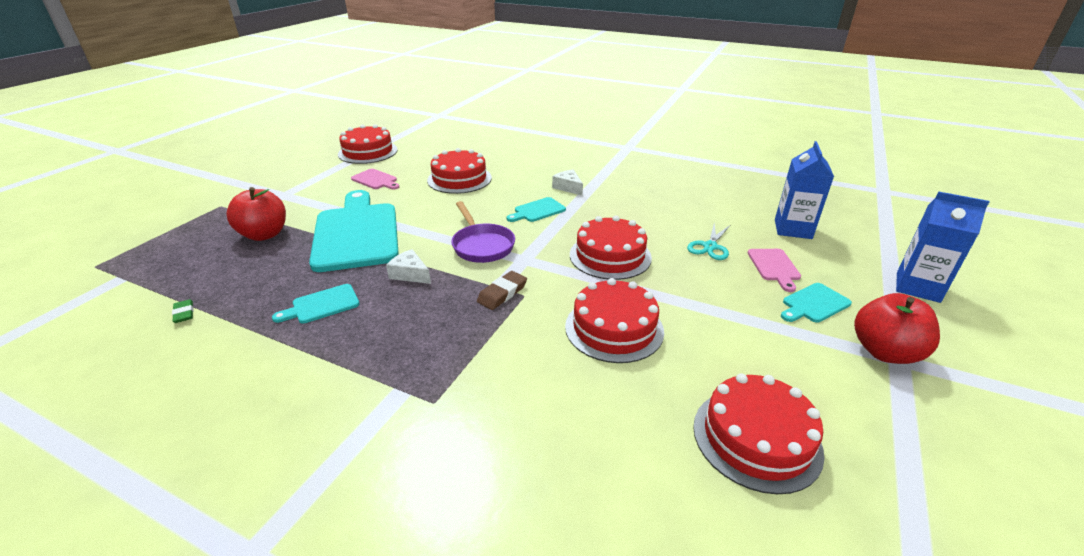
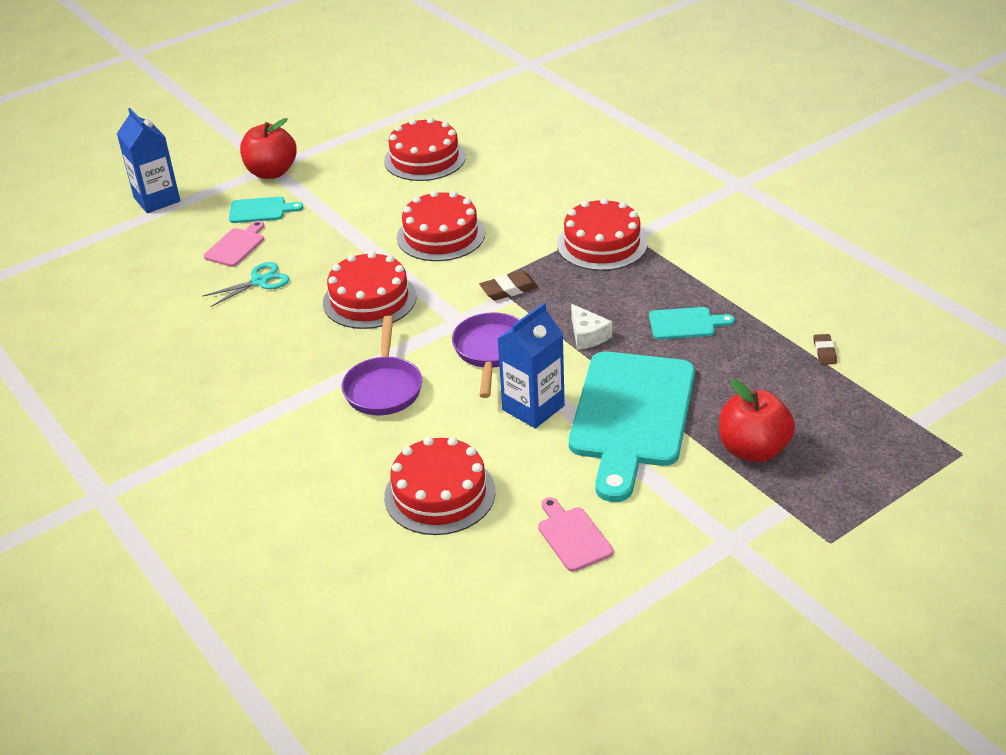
camera: 150 degrees left, 5 degrees up
(184, 313) = (824, 351): green eraser -> brown eraser
(368, 152) = (559, 649): red cake -> red cake (602, 244)
(537, 211) = (384, 387): turquoise cutting board -> purple pan
(568, 187) = (302, 420): white cheese -> none
(793, 229) = (147, 277): blue carton -> blue carton (533, 408)

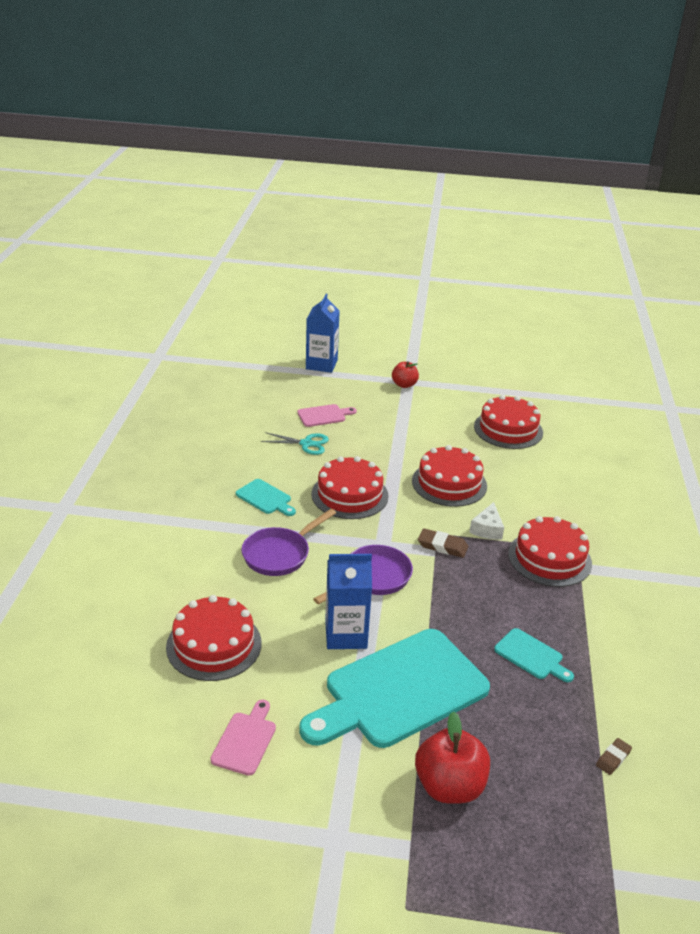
camera: 40 degrees right, 5 degrees down
(260, 210) = (366, 403): turquoise cutting board -> turquoise cutting board (265, 498)
(271, 172) = (404, 385): red apple -> red apple, size x0.62
(587, 335) = (450, 613): white cheese -> white cheese (487, 529)

